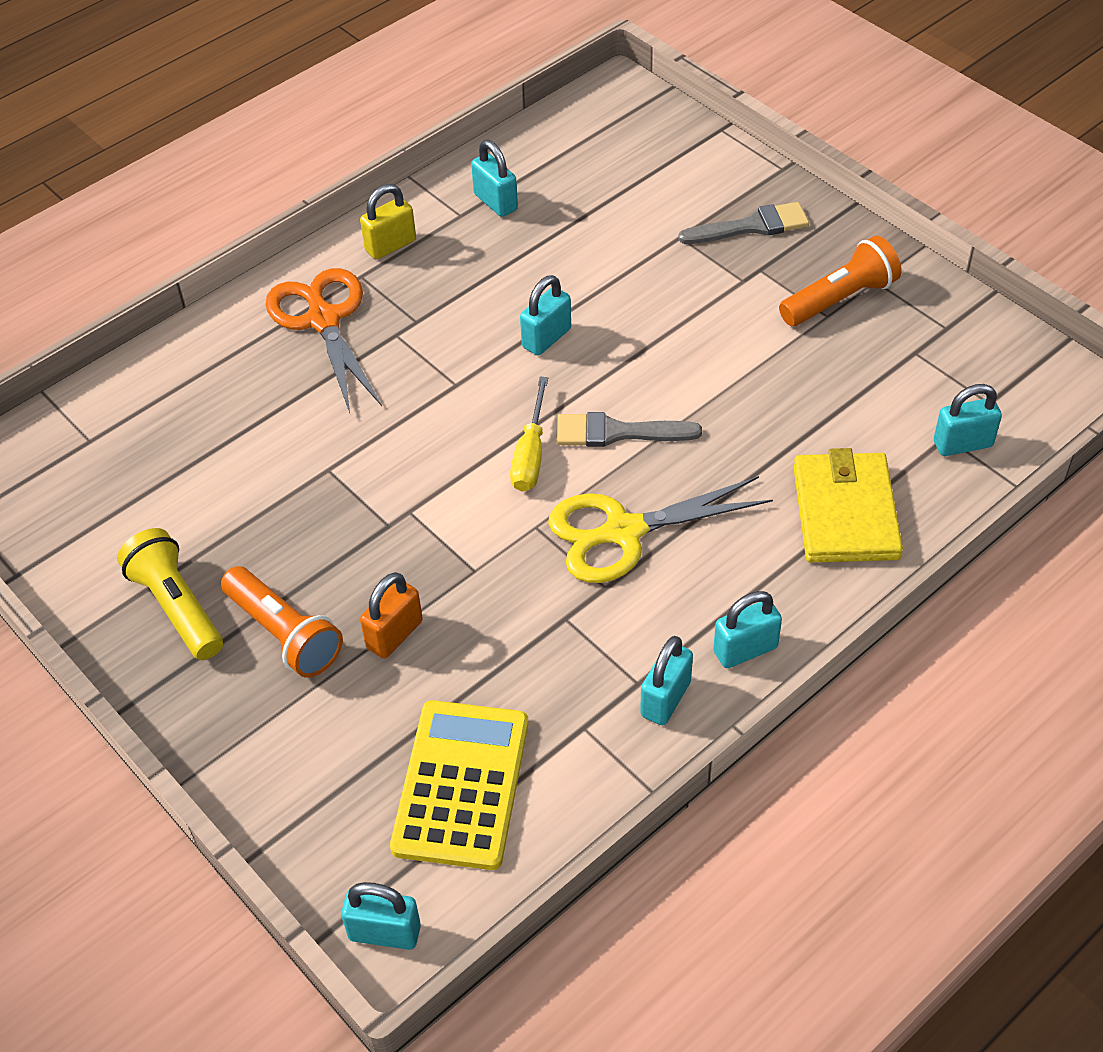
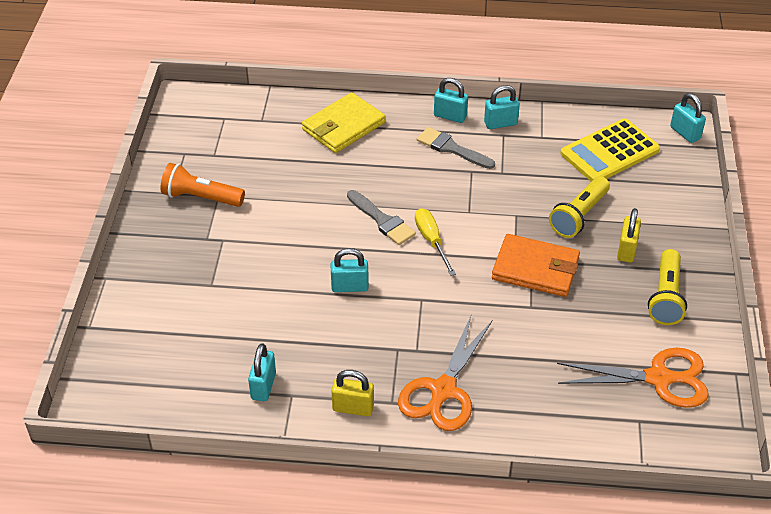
camera: 135 degrees left, 5 degrees down
(104, 499) = (658, 378): none -> orange scissors
(284, 634) = (626, 250): orange flashlight -> yellow padlock
(371, 517) = (535, 269): none -> orange wallet
(394, 634) = (579, 216): orange padlock -> yellow flashlight
(530, 454) = (431, 241): yellow screwdriver -> yellow screwdriver turned 75 degrees counterclockwise
(624, 532) = (436, 183): yellow scissors -> none
(751, 226) = (173, 261): grey brush -> grey brush (451, 148)
(962, 444) = (261, 113): turquoise padlock -> none

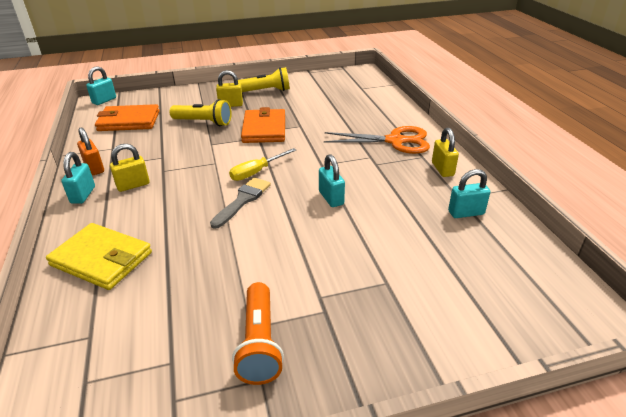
camera: 110 degrees left, 10 degrees down
(451, 148) = (133, 185): grey brush -> yellow padlock
(500, 123) = (94, 168): turquoise padlock -> orange padlock
(609, 152) = (129, 121): yellow calculator -> orange wallet
(658, 378) = (328, 87): orange scissors -> none

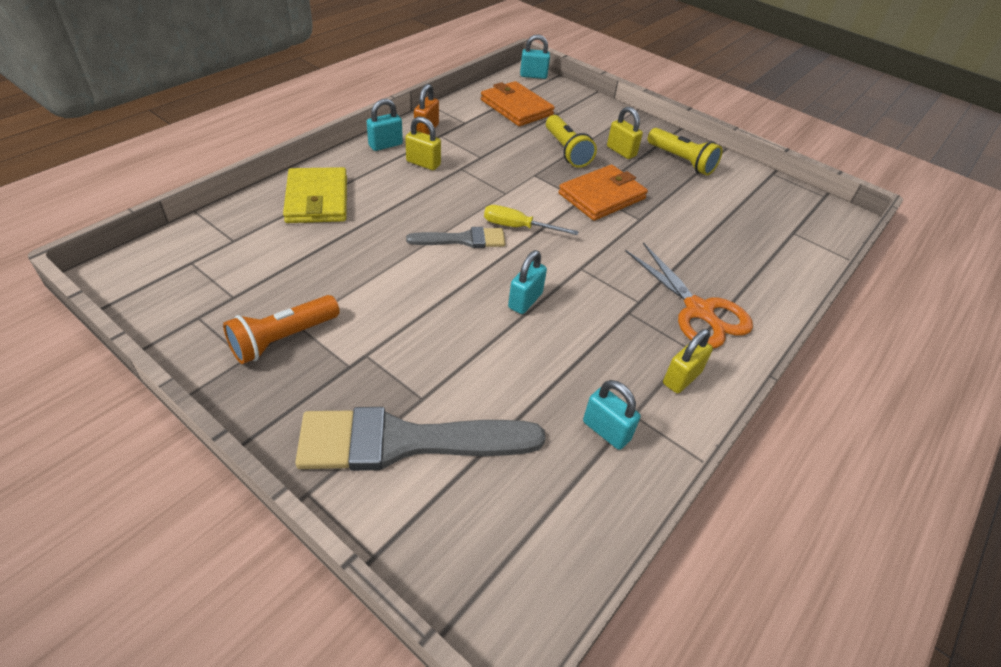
camera: 50 degrees right, 10 degrees up
(423, 307) = (405, 442): none -> grey brush

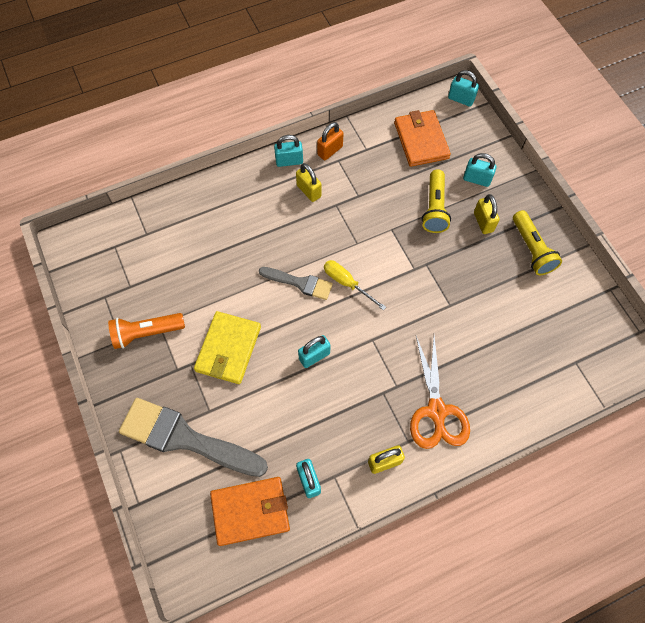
camera: 30 degrees right, 20 degrees up
(317, 199) = (215, 209): yellow wallet -> yellow wallet (228, 349)
(590, 124) = (476, 179): none -> turquoise padlock
(602, 196) = (433, 270): orange wallet -> orange wallet (250, 511)

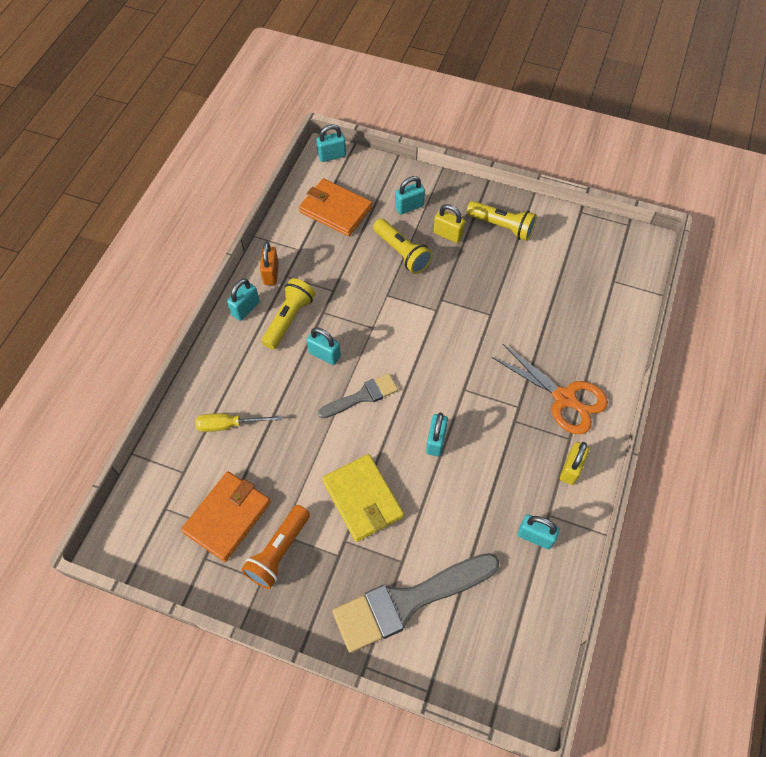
camera: 45 degrees left, 5 degrees down
(250, 511) = (519, 603): orange wallet -> orange wallet (227, 517)
(306, 234) = (324, 354): none -> turquoise padlock
(309, 191) = (289, 319): yellow padlock -> yellow flashlight
(347, 283) = (399, 364): yellow screwdriver -> yellow screwdriver (229, 425)

